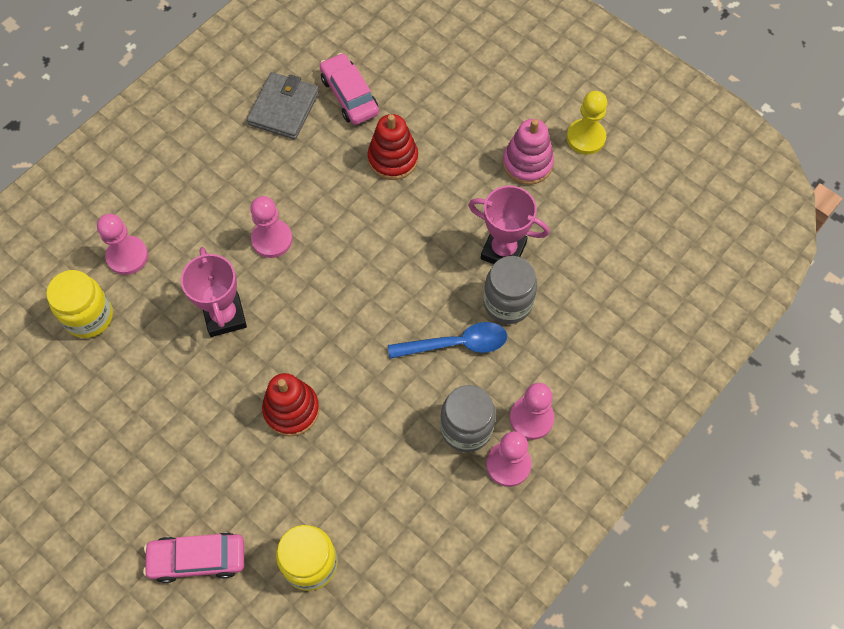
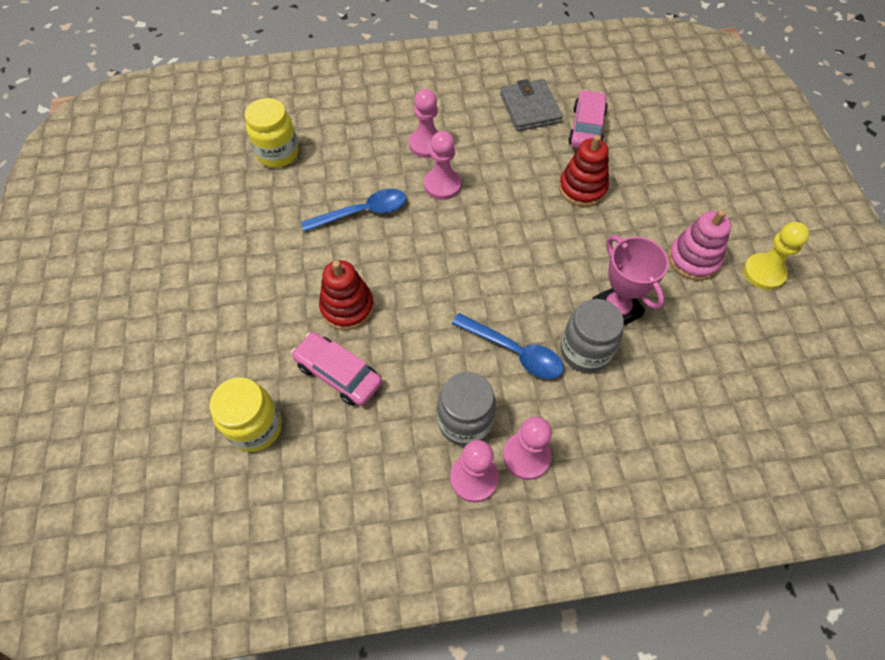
camera: 40 degrees right, 5 degrees down
(127, 256) = (337, 133): pink pawn -> pink pawn (426, 144)
(197, 559) = (187, 359): pink car -> pink car (338, 374)
(224, 316) = (362, 212): pink trophy -> blue spoon
(283, 108) = (530, 108): grey wallet -> grey wallet turned 75 degrees counterclockwise

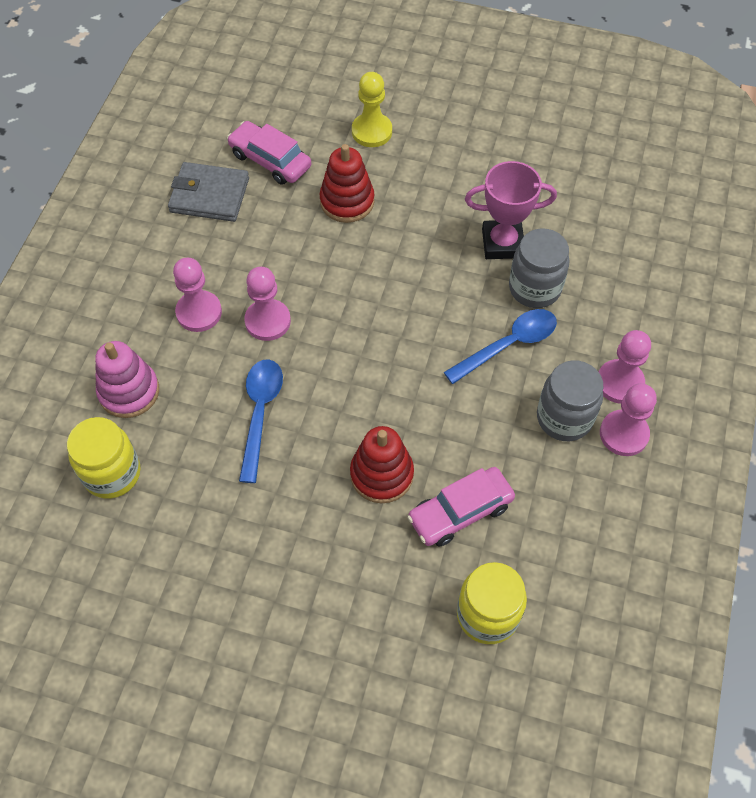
camera: 65 degrees left, 0 degrees up
(693, 259) = (478, 158): pink stacking toy -> pink stacking toy (129, 391)
(763, 272) = (519, 117): yellow pawn -> yellow pawn (372, 131)

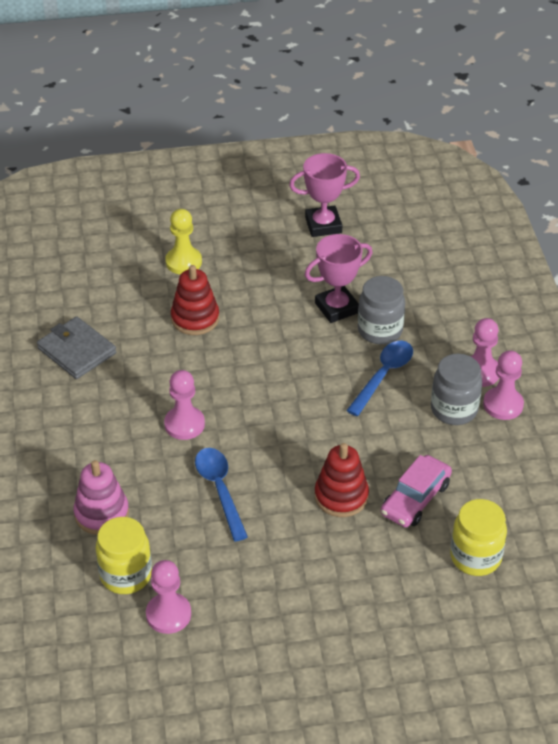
camera: 25 degrees left, 15 degrees down
(199, 312) = (123, 438): pink pawn -> pink pawn (168, 614)
(209, 195) = (77, 351): grey wallet -> grey wallet turned 60 degrees clockwise
(270, 160) = (112, 309): pink car -> none
(542, 139) = (323, 225): none -> pink trophy

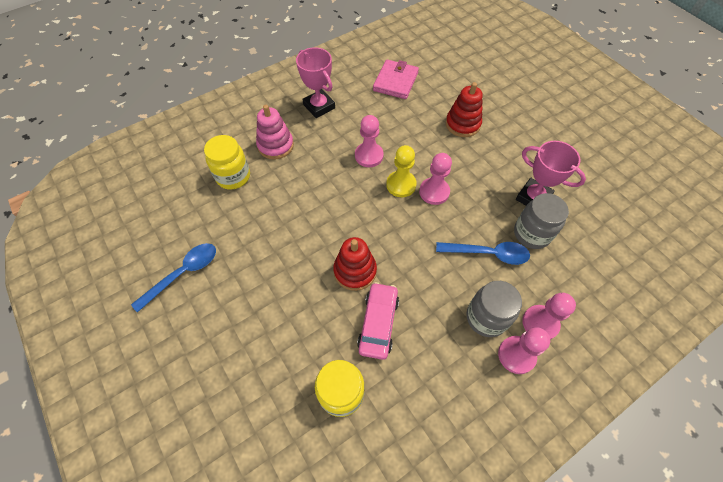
camera: 65 degrees right, 15 degrees up
(77, 351) = (395, 81): grey wallet -> pink wallet
(168, 614) = (210, 211): pink pawn -> pink pawn (434, 192)
(183, 262) = (507, 98): yellow pawn -> yellow pawn (401, 185)
(219, 490) = (324, 196): blue spoon -> blue spoon (183, 273)
(323, 225) = (608, 157): pink trophy -> pink trophy (319, 106)
(415, 499) = (378, 323): pink car -> pink car turned 90 degrees clockwise

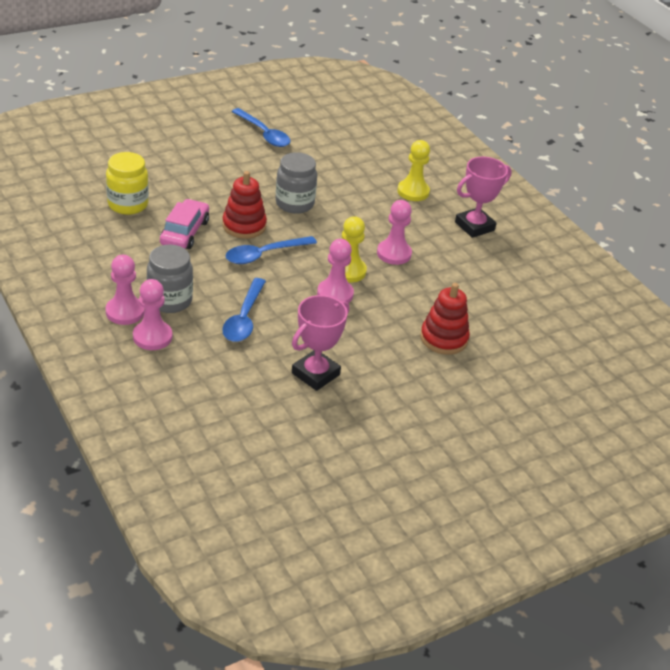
camera: 90 degrees right, 20 degrees down
(233, 176) = (371, 163): yellow jar -> none
(275, 145) = (413, 192): pink stacking toy -> yellow pawn
(378, 323) = (185, 232): pink car -> pink car turned 90 degrees counterclockwise
(395, 81) = (523, 293): pink wallet -> none
(395, 249) = (264, 254): none -> blue spoon
(531, 234) = (263, 359): grey jar -> grey jar (294, 204)

